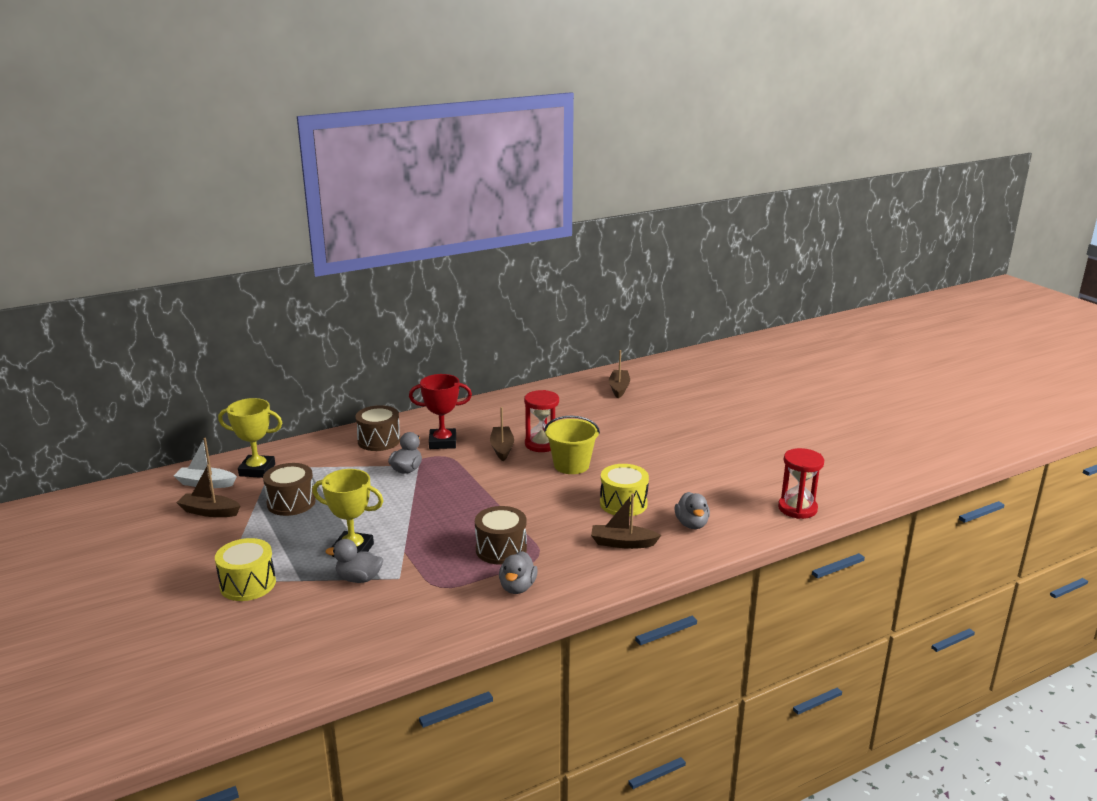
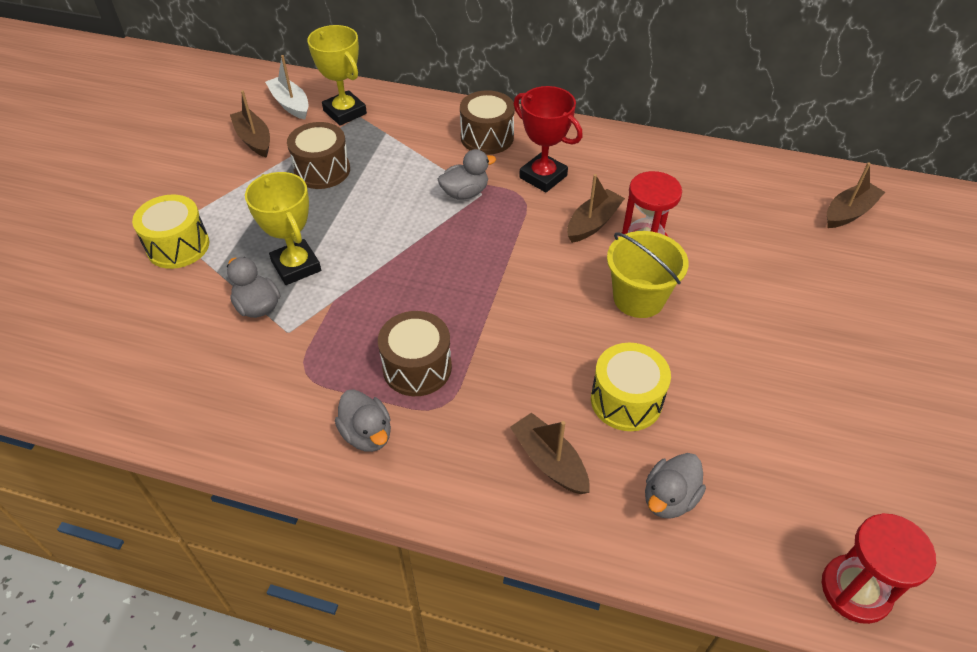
camera: 45 degrees right, 25 degrees up
(517, 587) = (367, 434): grey duck -> grey duck turned 90 degrees counterclockwise

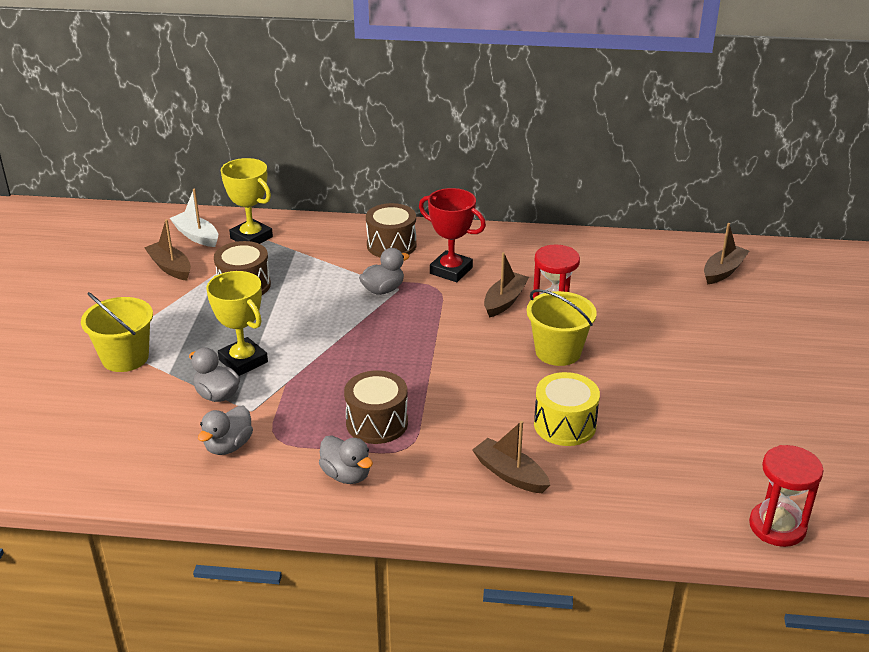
camera: 10 degrees left, 15 degrees down
(178, 246) = (125, 358): yellow drum -> yellow bucket
(669, 498) = (616, 486): grey duck -> grey duck (228, 446)

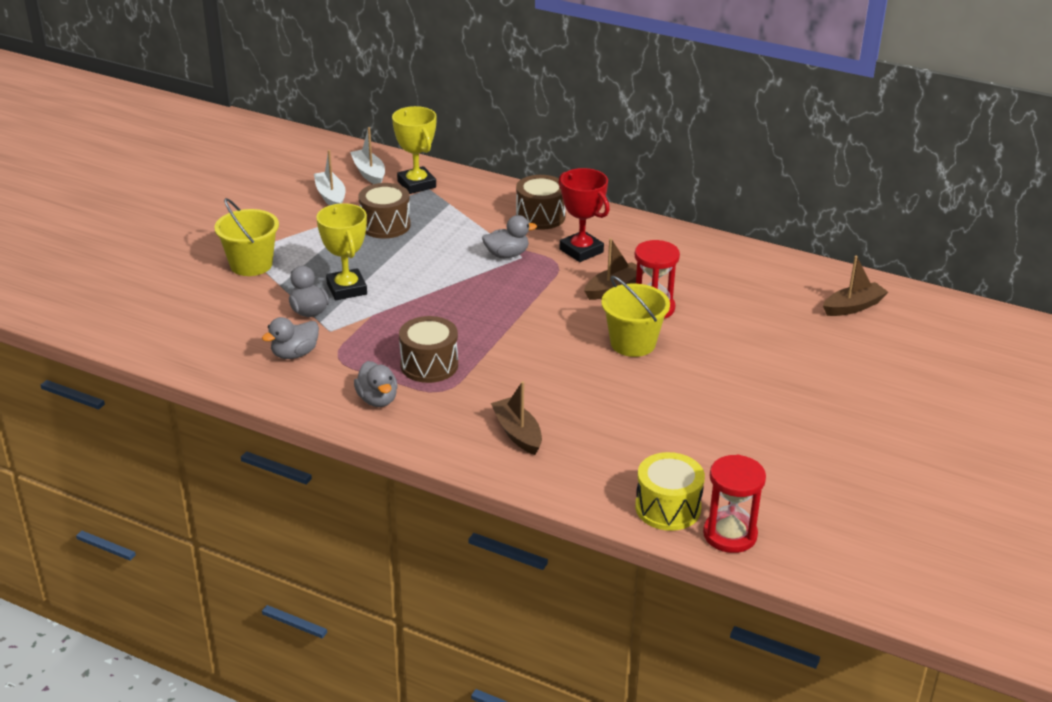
camera: 20 degrees right, 0 degrees up
(170, 267) = (331, 196): brown boat -> white boat
(564, 425) = (594, 406): yellow drum -> yellow drum (668, 508)

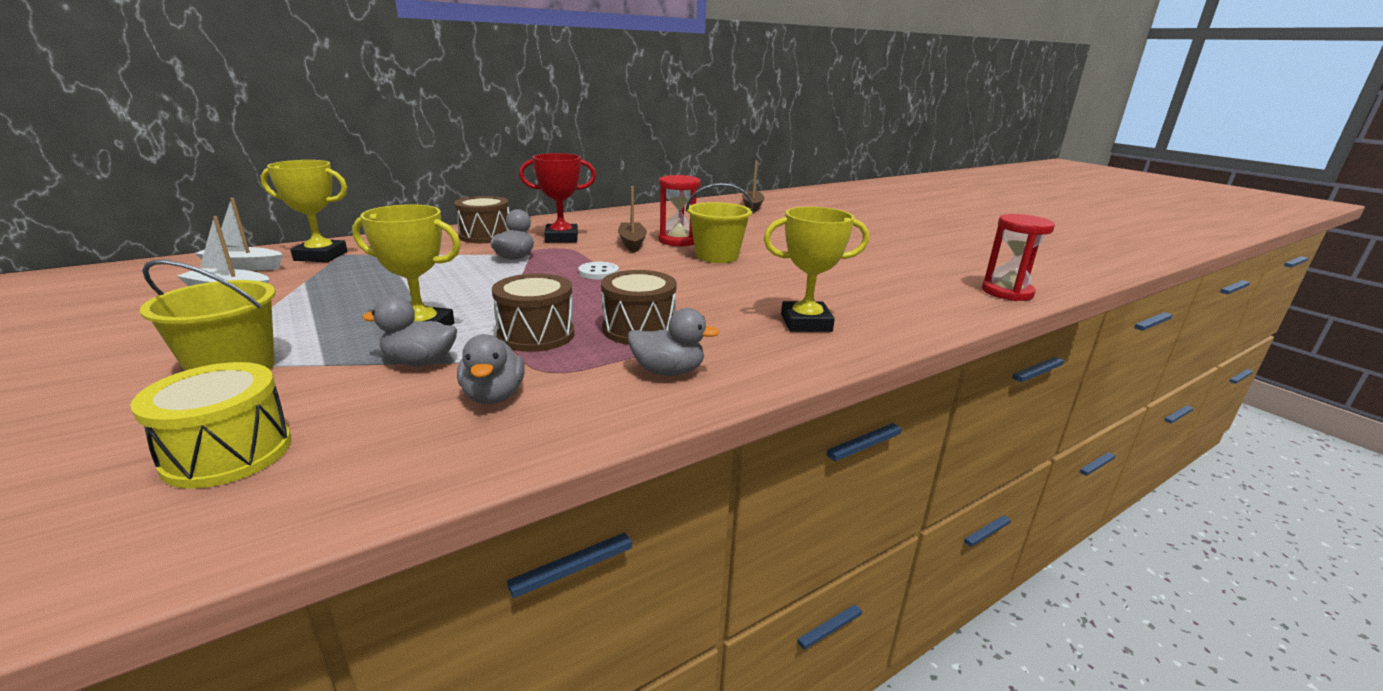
camera: 60 degrees left, 10 degrees down
(385, 225) = (351, 284): brown drum -> brown drum (536, 335)
(517, 433) = (806, 323): brown boat -> yellow trophy
(519, 304) = (598, 272): none -> white button
(668, 508) = (961, 301): yellow drum -> yellow drum (228, 453)

